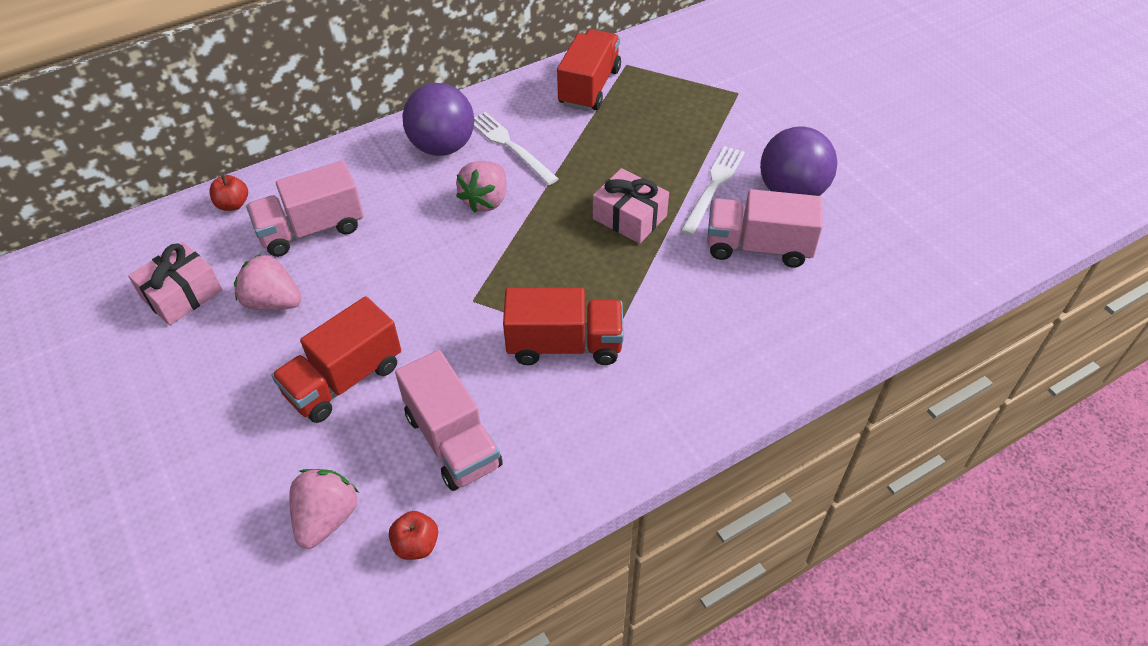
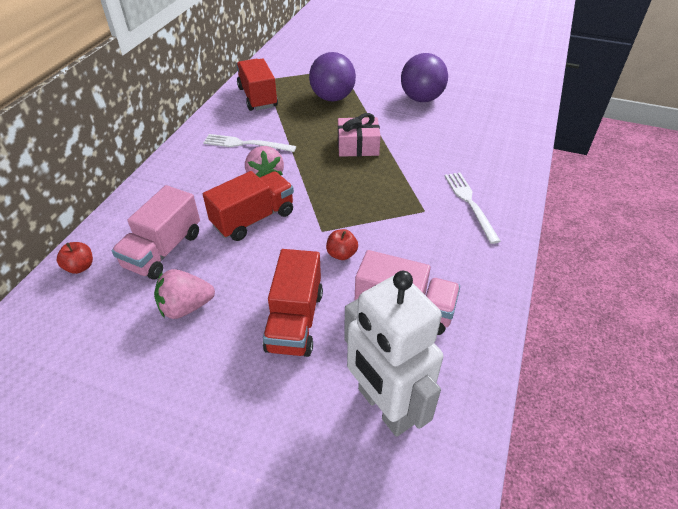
camera: 40 degrees left, 5 degrees down
(182, 294) = (103, 344): pink gift -> none
(327, 518) = (384, 407): pink strawberry -> white robot
(416, 545) = (456, 379): red apple -> red apple (341, 254)
(442, 147) = (202, 163): purple ball -> purple ball (332, 98)
(564, 345) = (402, 223): red truck -> red truck (253, 219)
(713, 187) = (382, 113): white fork -> white fork (470, 203)
(758, 247) = (437, 128): pink truck -> none

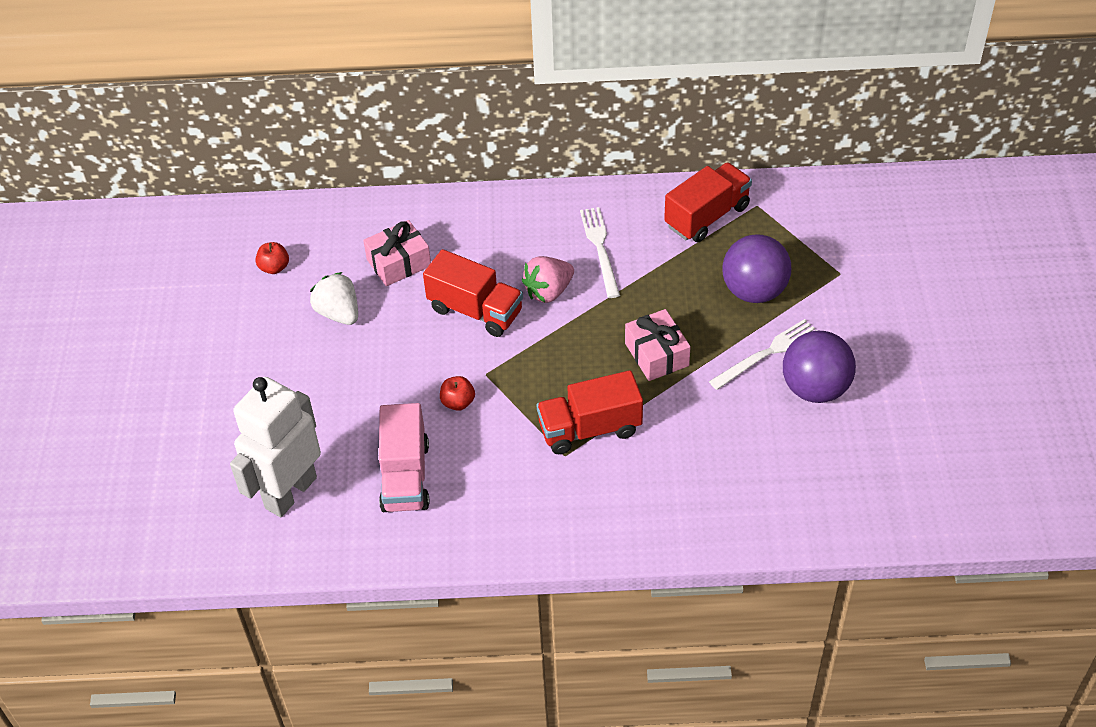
camera: 70 degrees right, 5 degrees up
(80, 267) = (352, 217): red apple -> red apple (274, 267)
(163, 250) = (399, 263): pink truck -> pink gift
(186, 307) = (338, 313): pink strawberry -> white strawberry
(295, 320) = (356, 397): red truck -> red truck (589, 429)
(470, 203) = (600, 496): white fork -> white fork (767, 353)

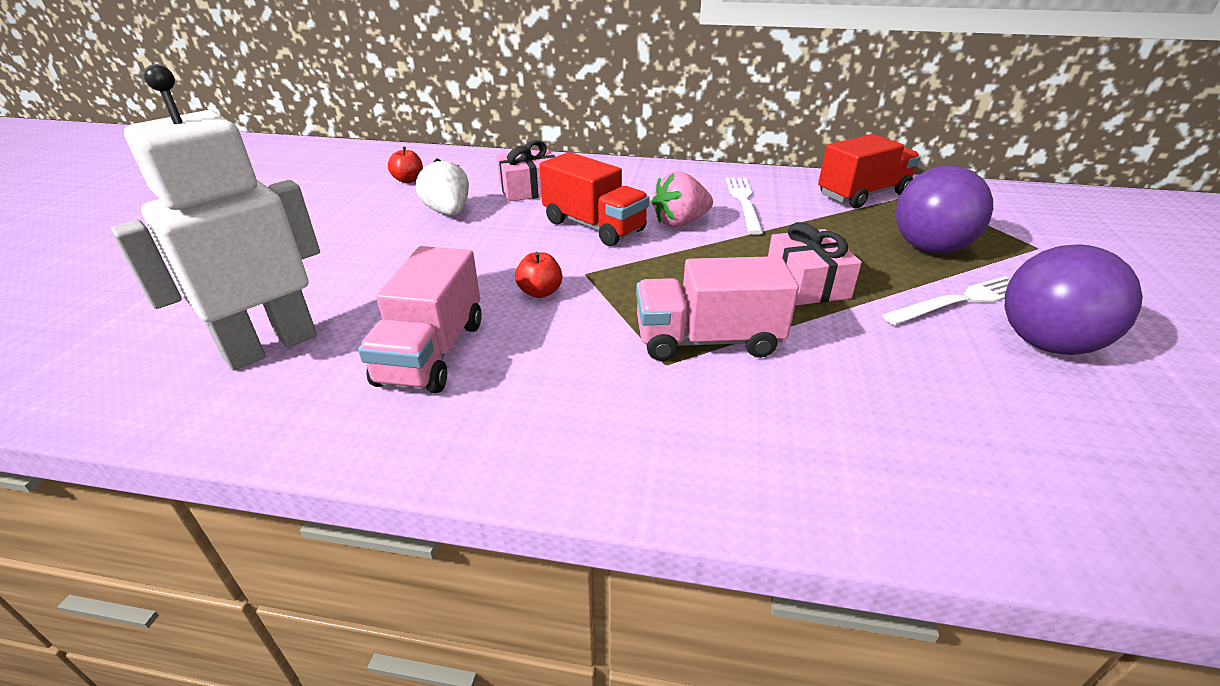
camera: 10 degrees right, 15 degrees down
(589, 429) = (707, 340): red truck -> pink truck

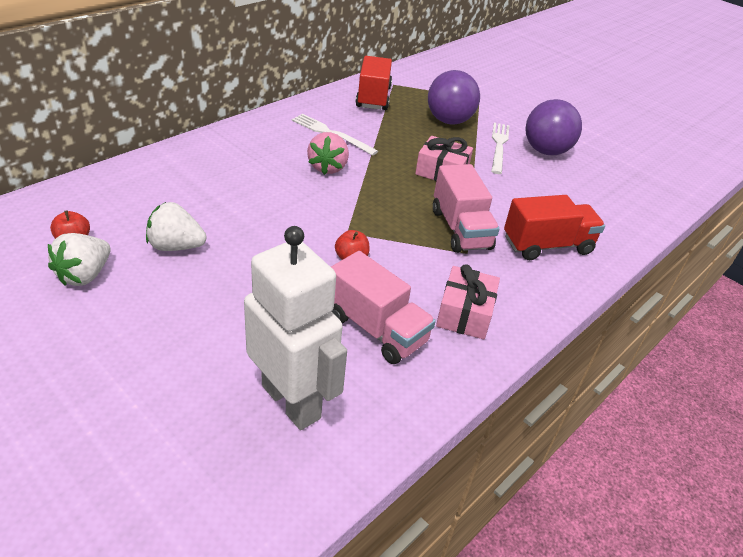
camera: 60 degrees left, 5 degrees up
(270, 346) = (292, 401): white robot -> white robot turned 150 degrees clockwise
(371, 199) = (84, 275): none -> white strawberry
(530, 189) = (190, 194): pink gift -> pink gift (465, 313)
(594, 226) = (290, 198): red truck -> red truck (547, 245)
(707, 340) = (460, 229): pink truck -> pink truck turned 45 degrees counterclockwise

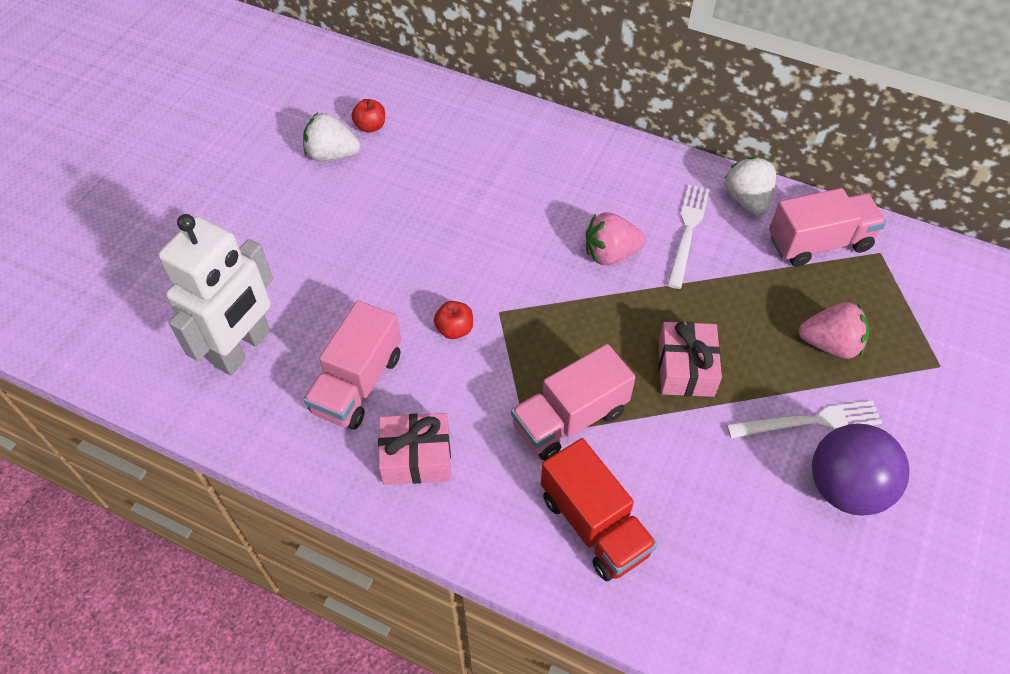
camera: 75 degrees right, 15 degrees up
(176, 246) = (399, 192): white strawberry -> white strawberry (747, 200)
(373, 97) = (819, 243): red truck -> pink truck
(449, 121) = (830, 344): purple ball -> pink strawberry

